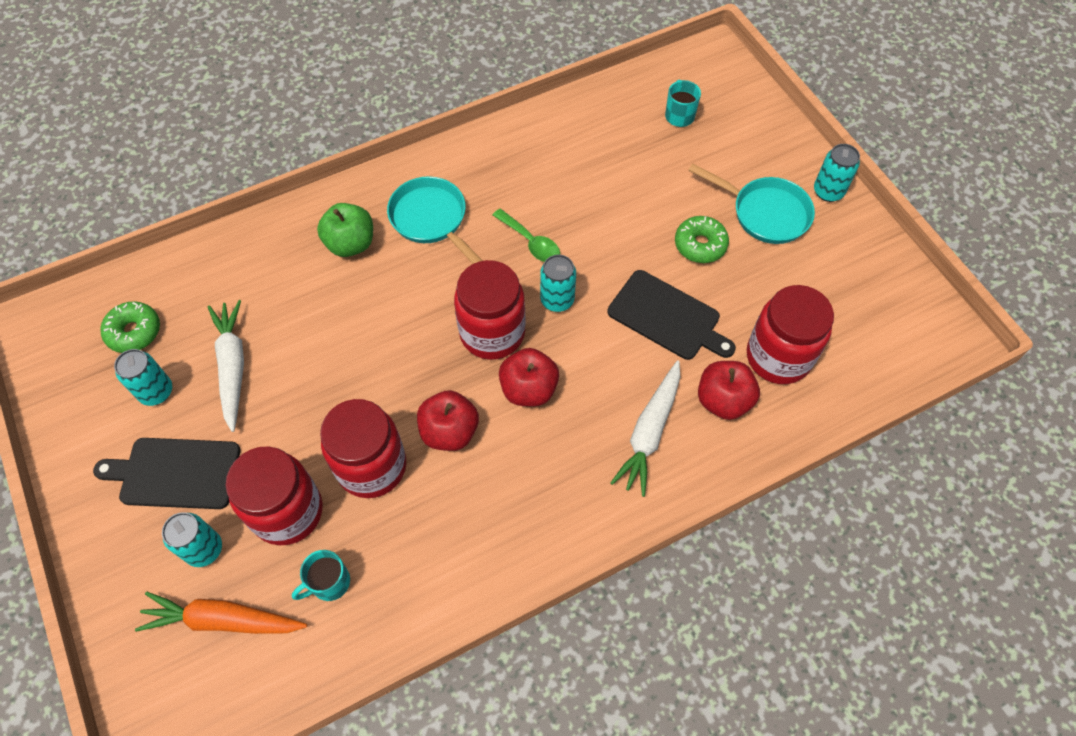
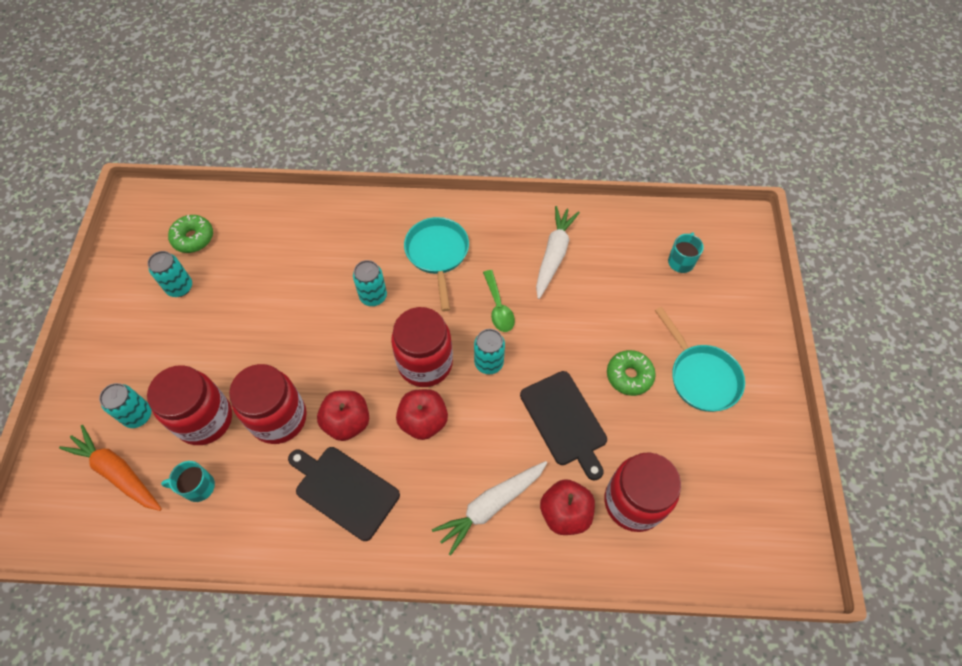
camera: 30 degrees right, 0 degrees up
(175, 473) = (155, 351): black cutting board -> black cutting board (344, 490)
(232, 367) = (237, 295): white carrot -> white carrot (554, 255)
(350, 244) = (370, 245): green apple -> none
(828, 191) = (768, 385): turquoise can -> turquoise can (373, 296)

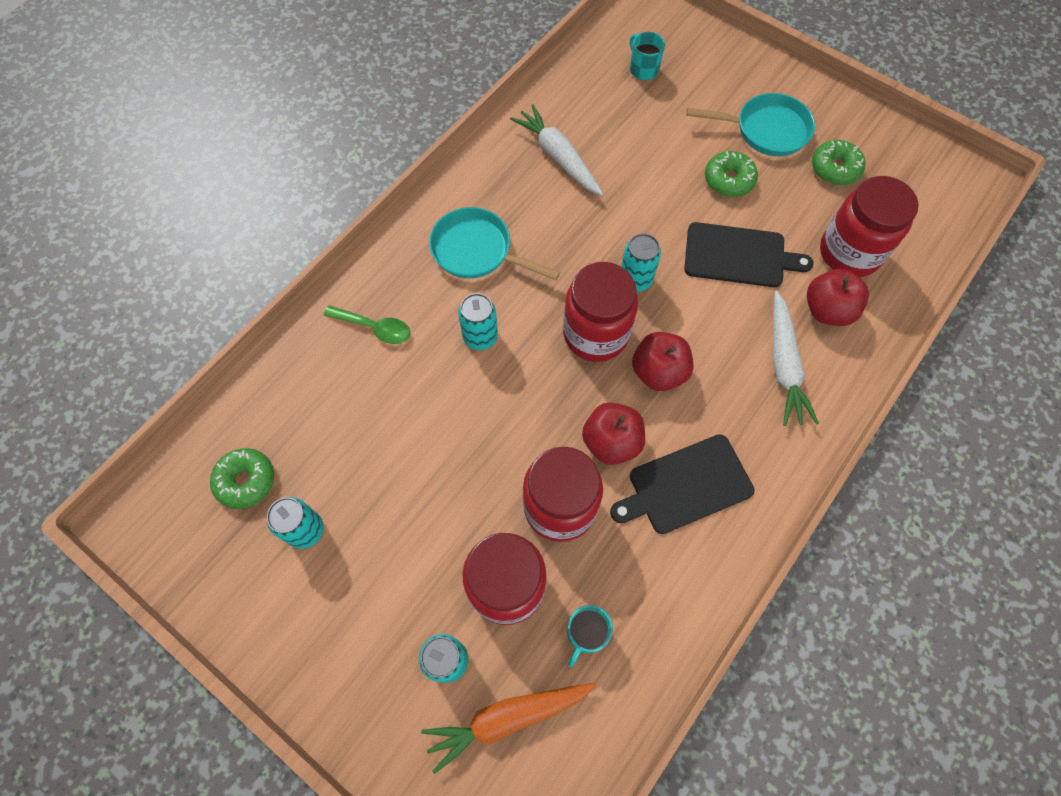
camera: 55 degrees left, 5 degrees up
(498, 307) = (580, 236): green spoon -> green spoon (375, 328)
(708, 448) = (834, 168): none -> green donut

